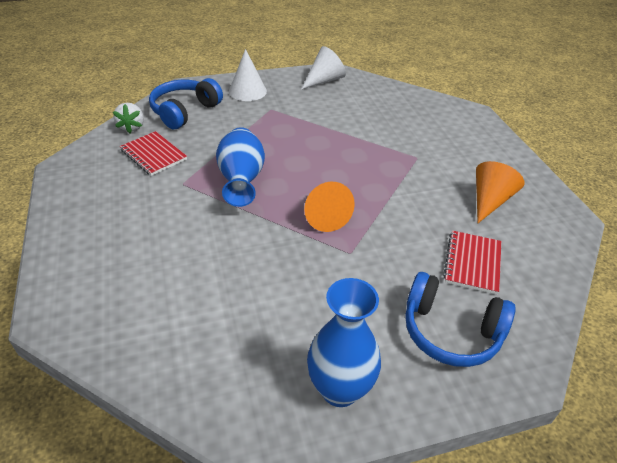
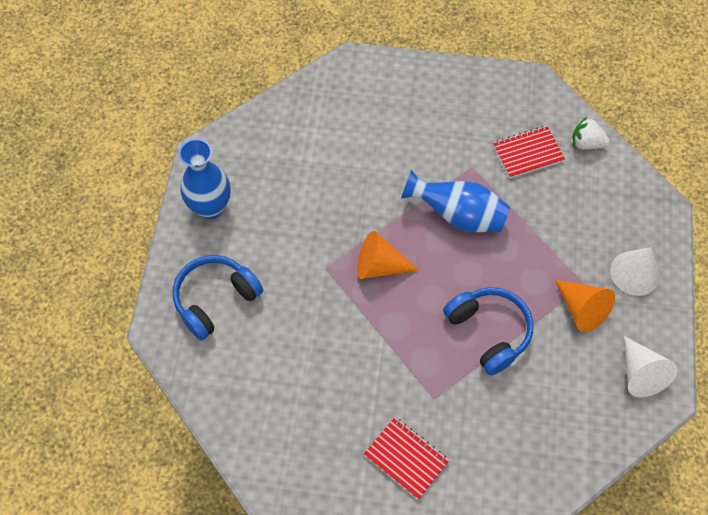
camera: 115 degrees right, 20 degrees up
(184, 111) = (605, 196): blue headphones -> blue headphones (489, 332)
(472, 263) = (269, 358): red notebook -> red notebook (406, 458)
(489, 201) = (336, 429): orange cone -> orange cone (581, 309)

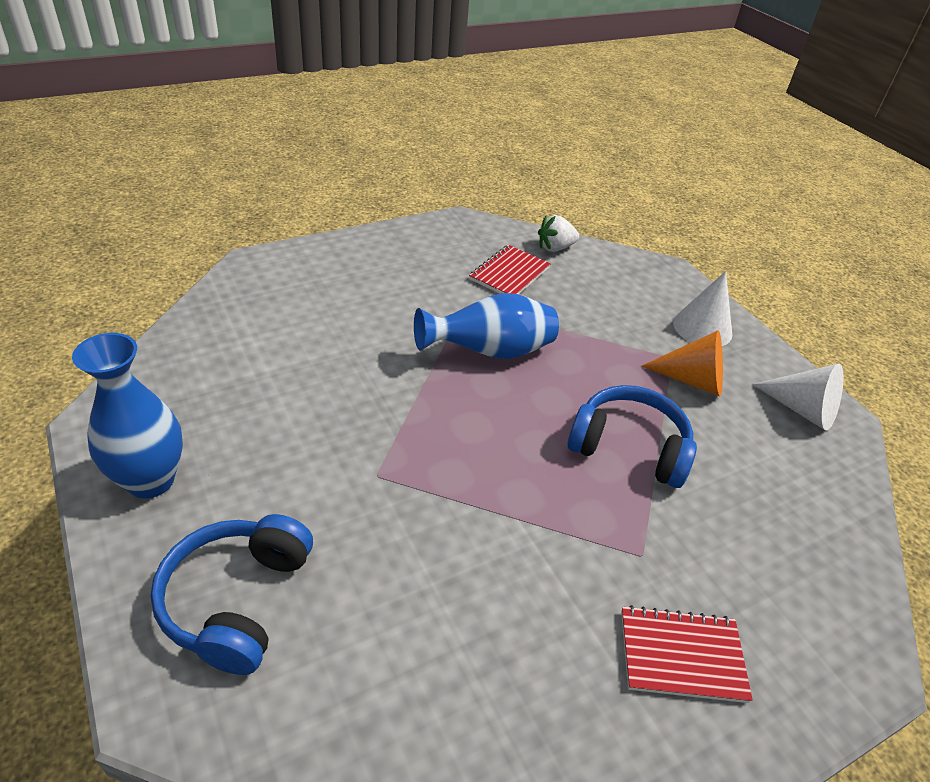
camera: 40 degrees left, 20 degrees down
(379, 266) = (445, 440): orange cone -> none

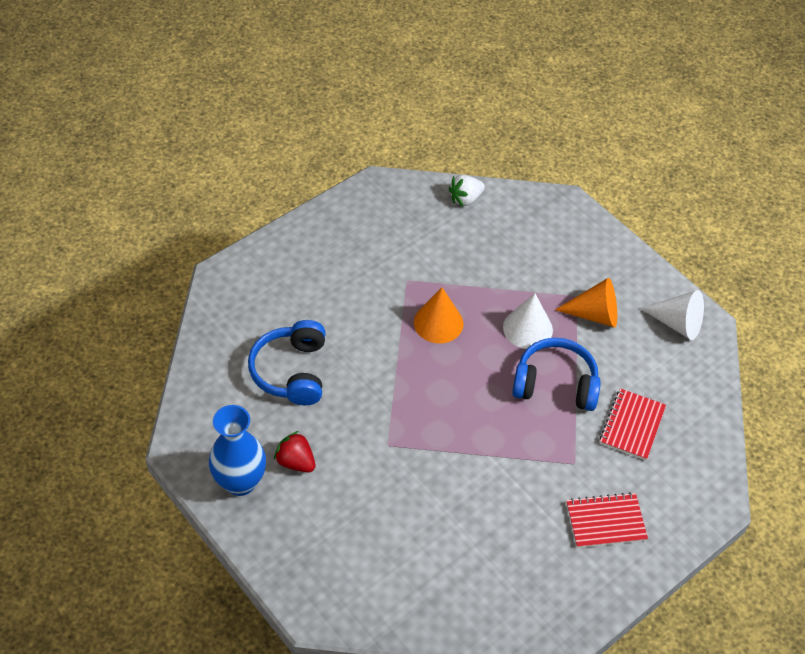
camera: 10 degrees left, 10 degrees up
(236, 600) = (332, 547): blue headphones -> blue headphones (291, 371)
(240, 470) = (296, 462): none -> red strawberry
(490, 352) = (438, 323): blue vase -> orange cone
(509, 274) = (434, 238): red notebook -> red notebook (632, 425)
(702, 328) = (598, 260): white cone -> white cone (527, 328)

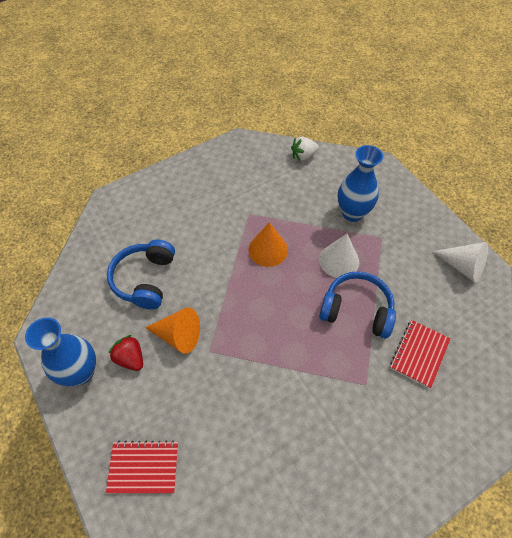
camera: 10 degrees right, 5 degrees up
(537, 269) = (352, 213): none -> blue vase
(594, 314) = (394, 253): orange cone -> orange cone (178, 335)
(605, 521) = (389, 445): red notebook -> red notebook (144, 467)

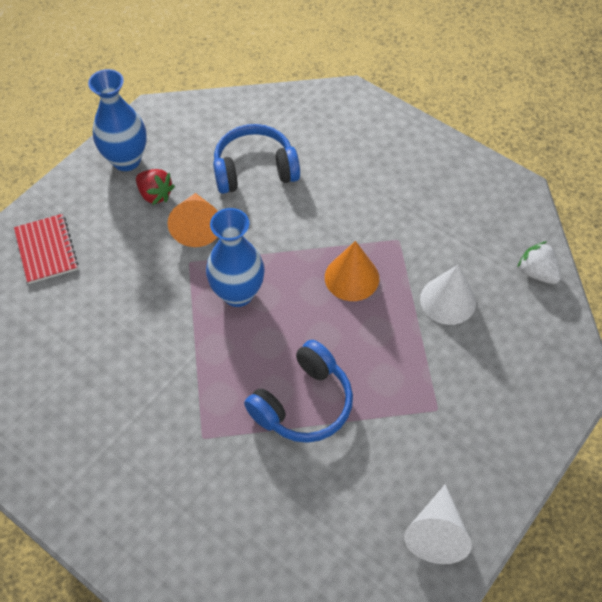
camera: 70 degrees right, 0 degrees up
(130, 358) = (155, 194): red strawberry -> red strawberry turned 105 degrees clockwise
(339, 260) = (372, 364): white cone -> white cone (448, 300)
(352, 213) = (463, 362): blue vase -> blue vase (238, 293)
(356, 310) = (303, 403): blue headphones -> blue headphones turned 45 degrees clockwise
(419, 354) = (267, 494): red notebook -> none

